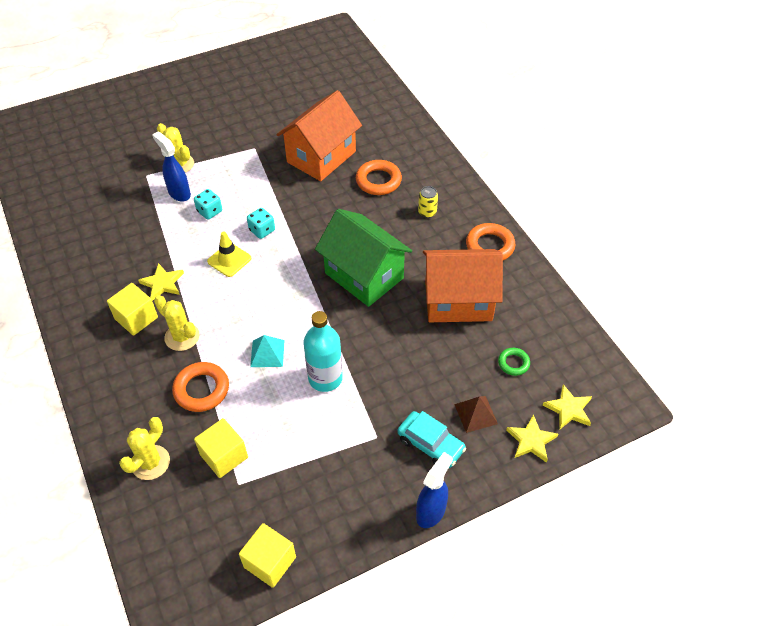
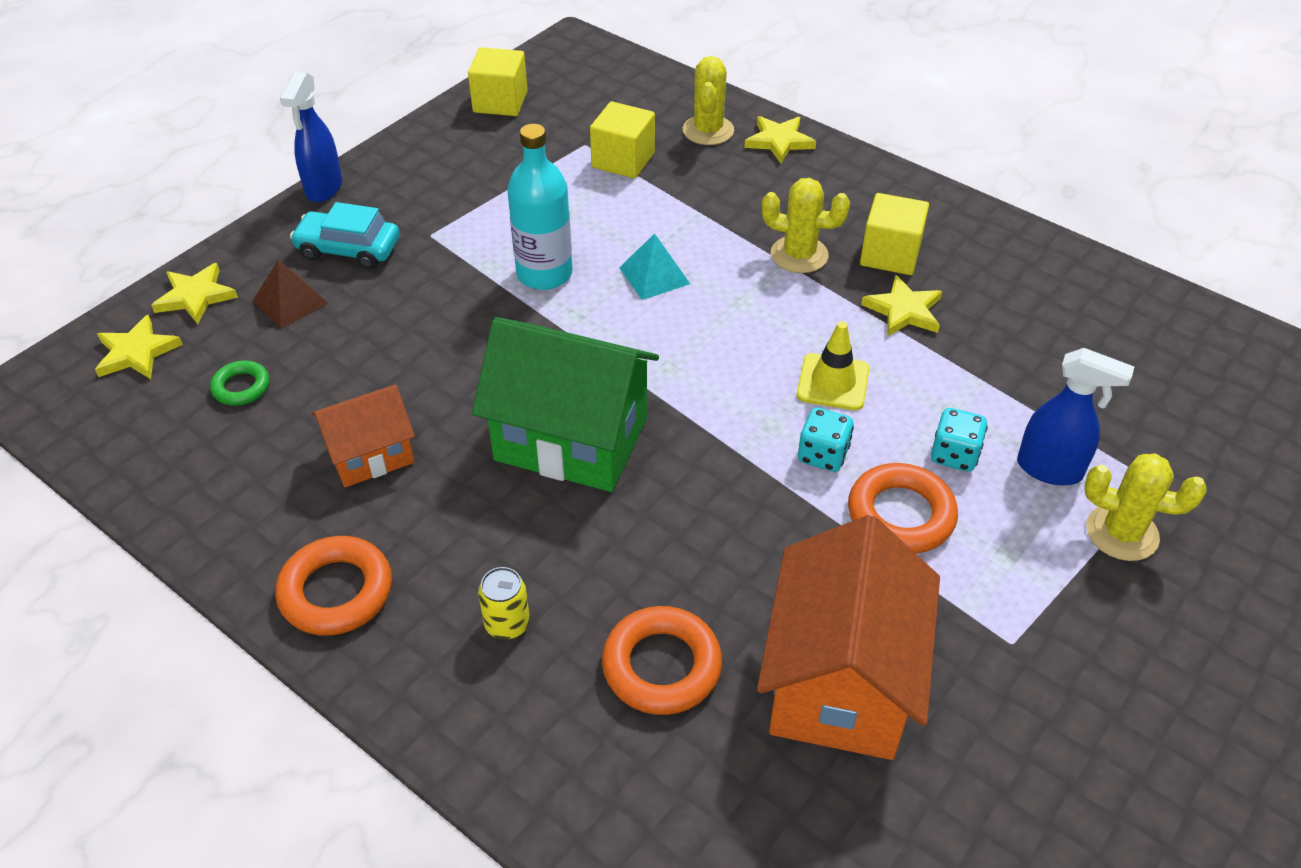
camera: 155 degrees right, 5 degrees down
(115, 432) = (779, 141): none -> yellow star
(201, 389) = (712, 209): orange ring -> orange ring (900, 515)
(458, 301) = (370, 455): orange house -> orange house, size x0.57

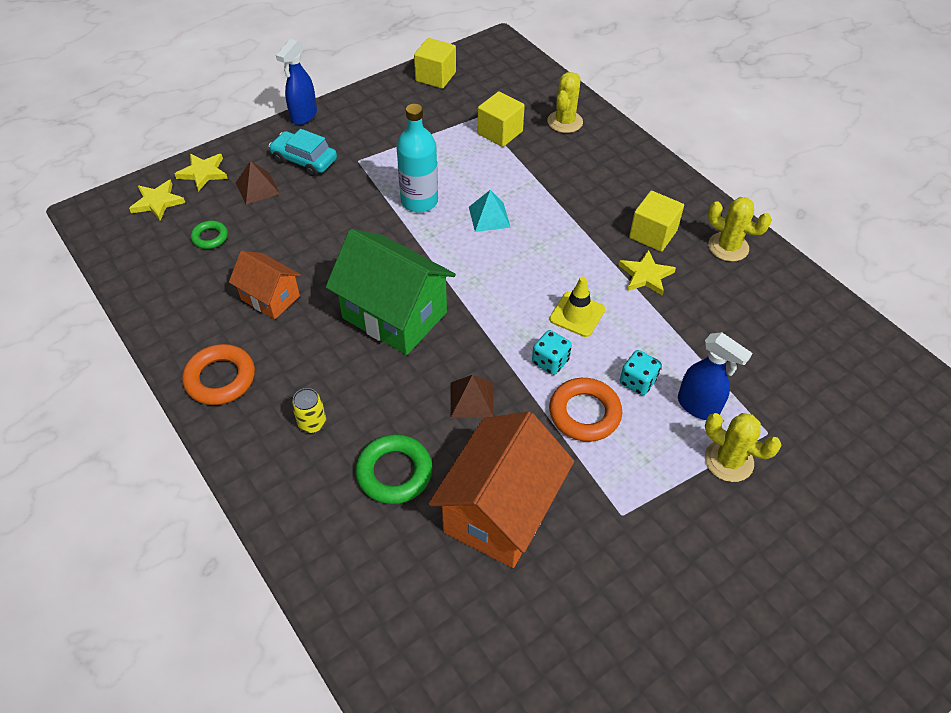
camera: 15 degrees right, 5 degrees up
(370, 455) = (270, 298): orange house -> orange house turned 45 degrees clockwise
(661, 666) = (394, 472): orange ring -> green ring
(733, 533) = (471, 399): none -> brown pyramid
(779, 141) = (610, 138): yellow star -> none
(799, 255) = (590, 222): yellow cactus -> yellow cactus (728, 247)

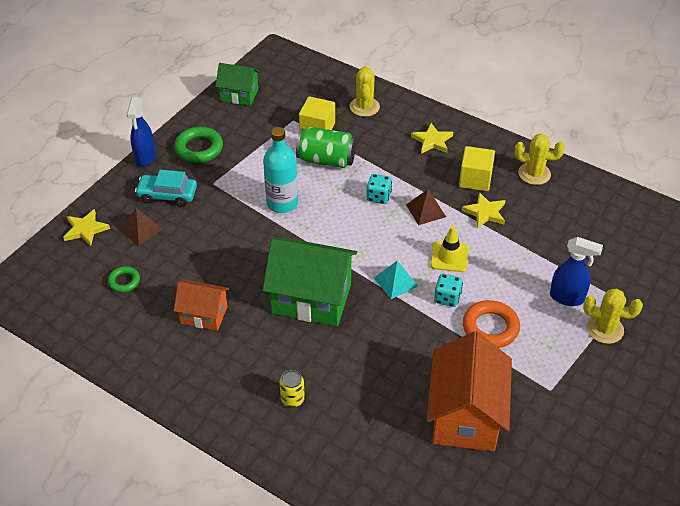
camera: 20 degrees left, 5 degrees down
(157, 202) = (60, 265): yellow star -> yellow star (432, 141)
(220, 378) = (200, 389): orange ring -> none
(394, 472) = (375, 414): green ring -> green ring (199, 148)
(435, 76) = (239, 95): yellow cube -> green house
(471, 399) = (404, 343): brown pyramid -> brown pyramid (426, 210)
(489, 217) = (344, 200): turquoise pyramid -> turquoise pyramid (395, 282)
(492, 168) = (326, 160): none -> green can
(637, 382) = (516, 293): turquoise dice -> turquoise dice (378, 197)

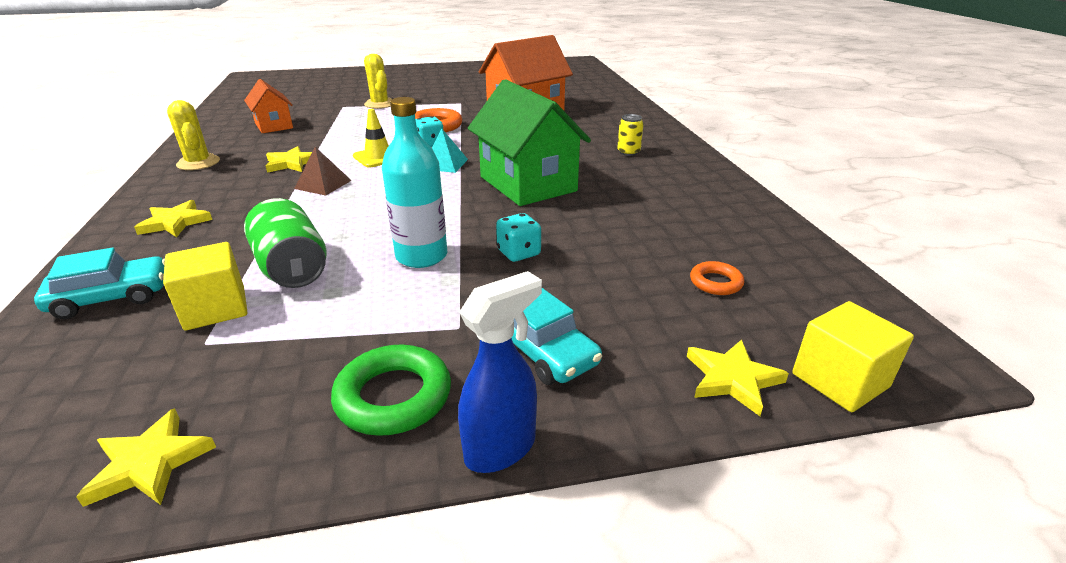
camera: 135 degrees left, 15 degrees down
(124, 281) = (715, 282): green ring -> orange ring
(141, 229) = (636, 328): brown pyramid -> none
(204, 315) = (645, 216): orange house -> orange house (274, 125)
(239, 95) = (150, 463): green house -> yellow star
(364, 107) = (111, 297): yellow cactus -> turquoise car
(378, 197) = (330, 211): turquoise dice -> turquoise dice (519, 253)
(475, 179) = (237, 181): yellow cube -> yellow cube (840, 380)
(567, 298) = (364, 117): blue spray bottle -> none

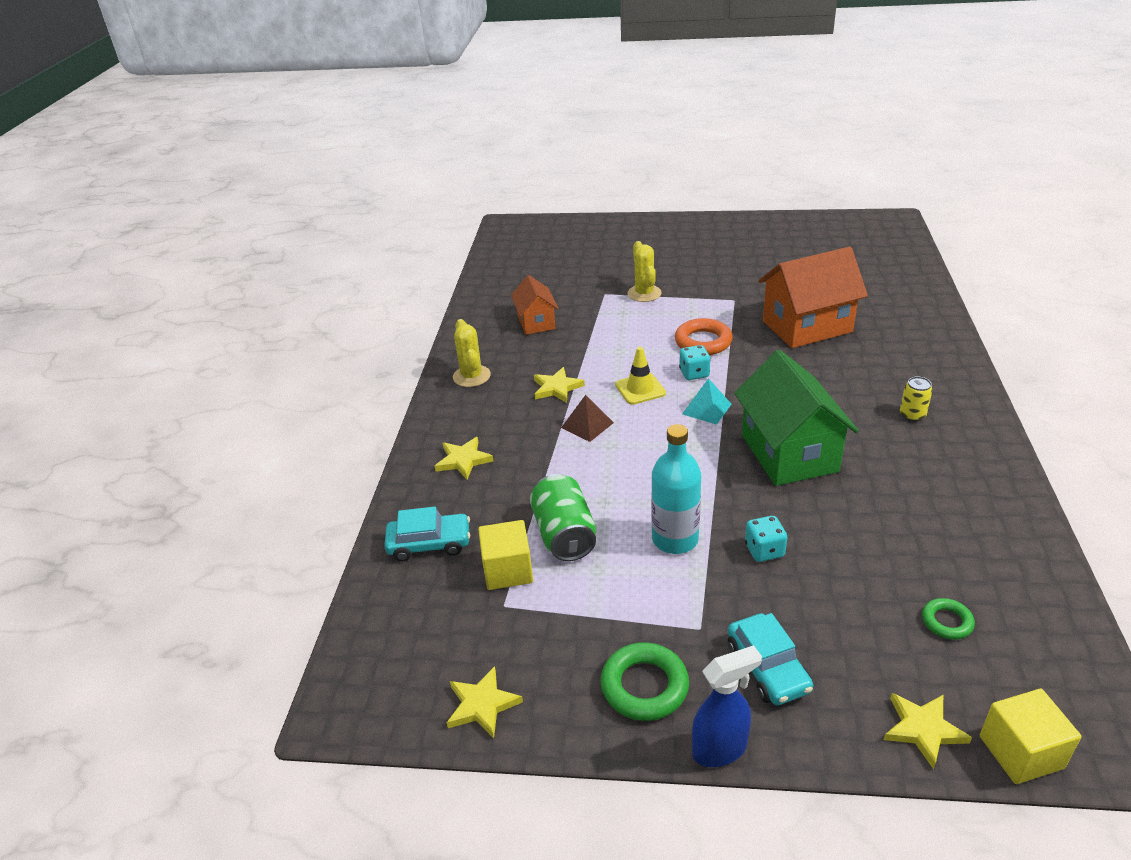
camera: 20 degrees right, 5 degrees up
(715, 282) = (946, 622): orange ring -> green ring

